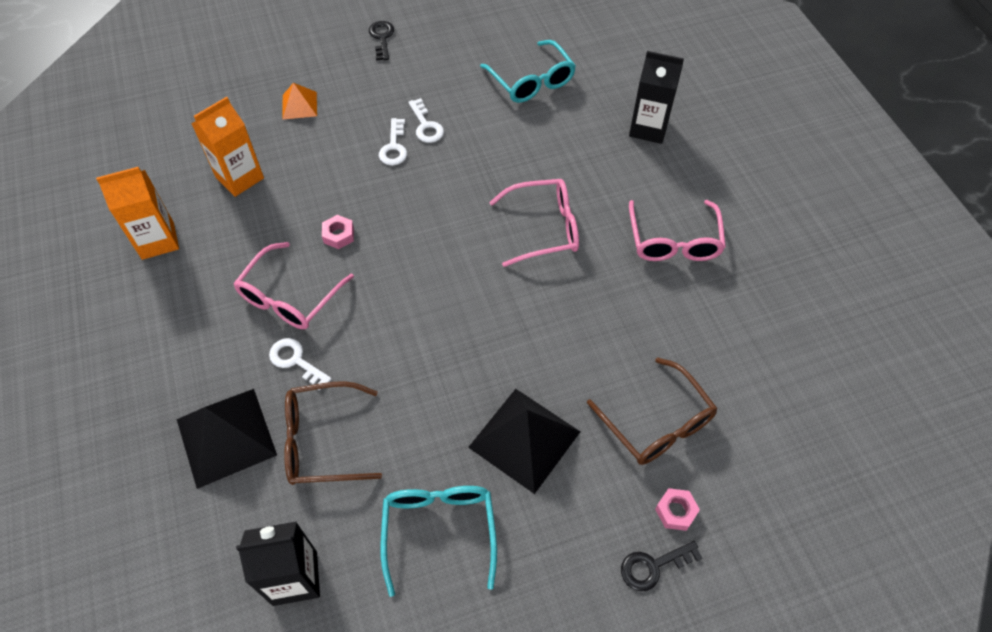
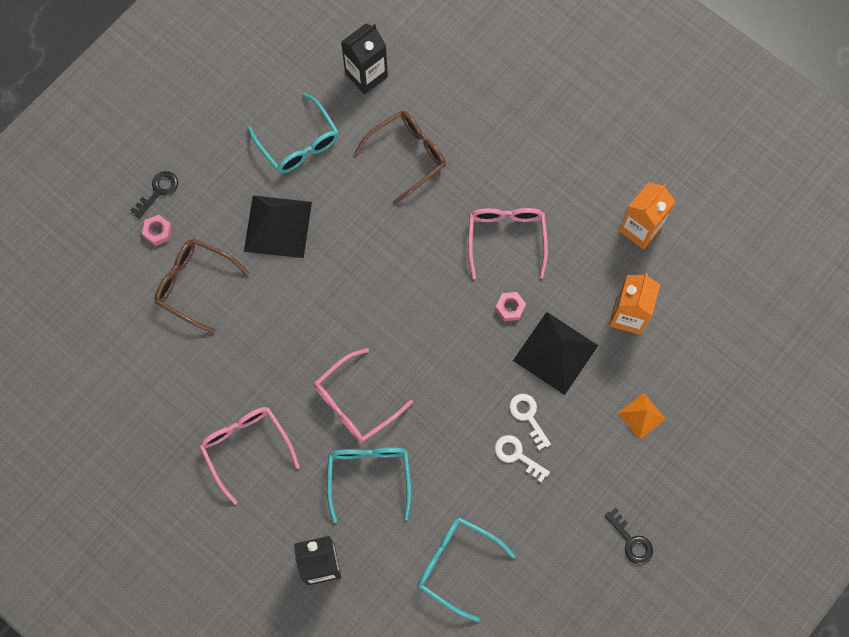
camera: 150 degrees right, 15 degrees up
(226, 437) = (470, 125): black pyramid -> black pyramid (555, 353)
(296, 361) = (465, 196): white key -> none
(567, 168) = (369, 476): none -> turquoise glasses

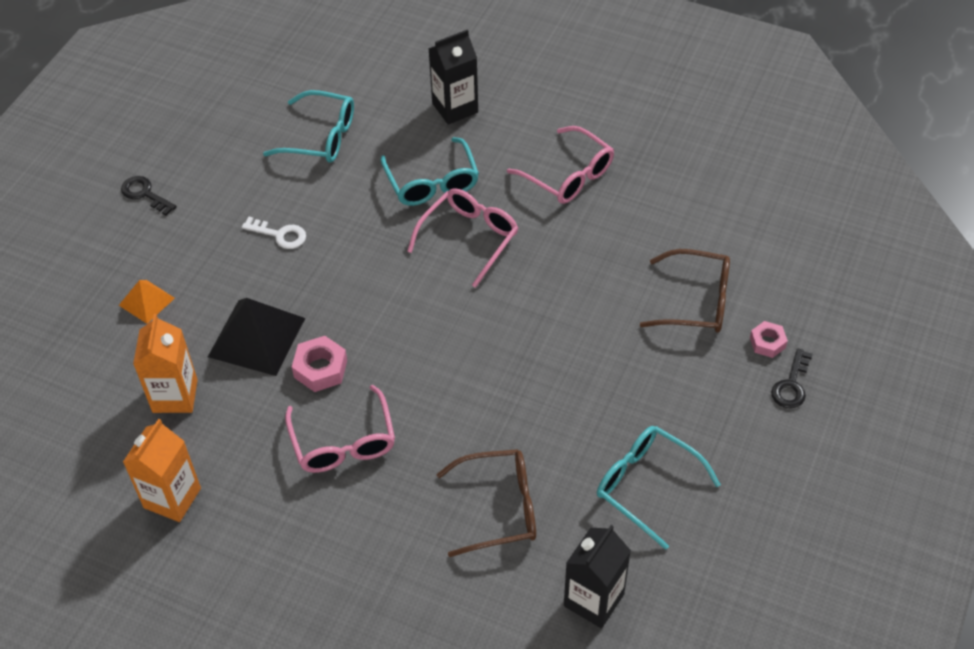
camera: 165 degrees right, 20 degrees down
(277, 226) = (629, 384): black pyramid -> none
(407, 155) = (499, 508): brown glasses -> brown glasses turned 135 degrees counterclockwise
(510, 308) = (320, 369): pink nut -> pink nut, size x1.50
(528, 417) = (275, 270): white key -> none

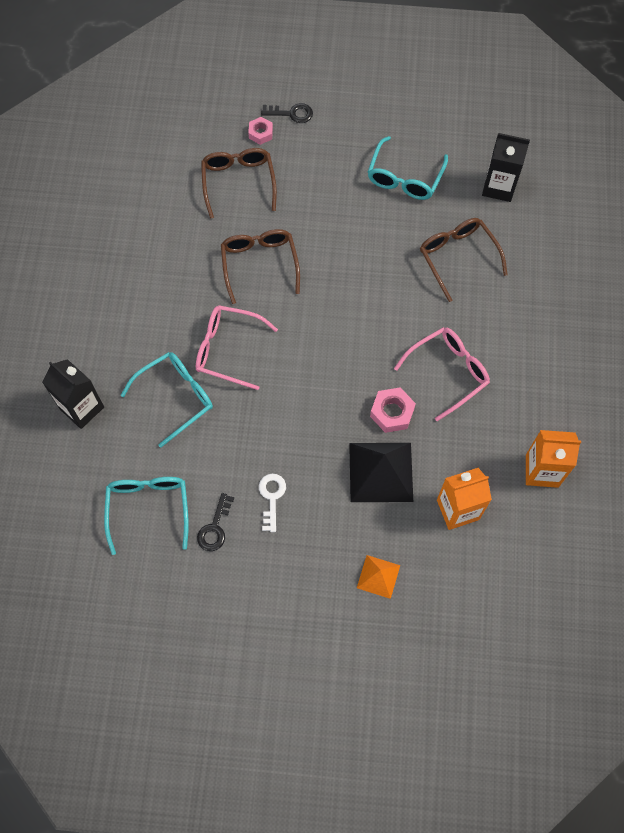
camera: 110 degrees left, 15 degrees up
(145, 194) = (263, 637): black key -> black key (215, 527)
(568, 175) = (138, 297): pink glasses -> none
(569, 293) = (259, 264): none -> brown glasses

